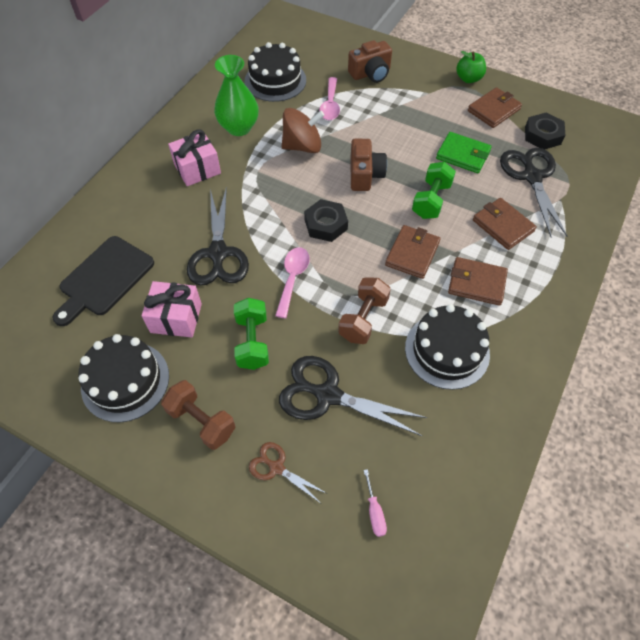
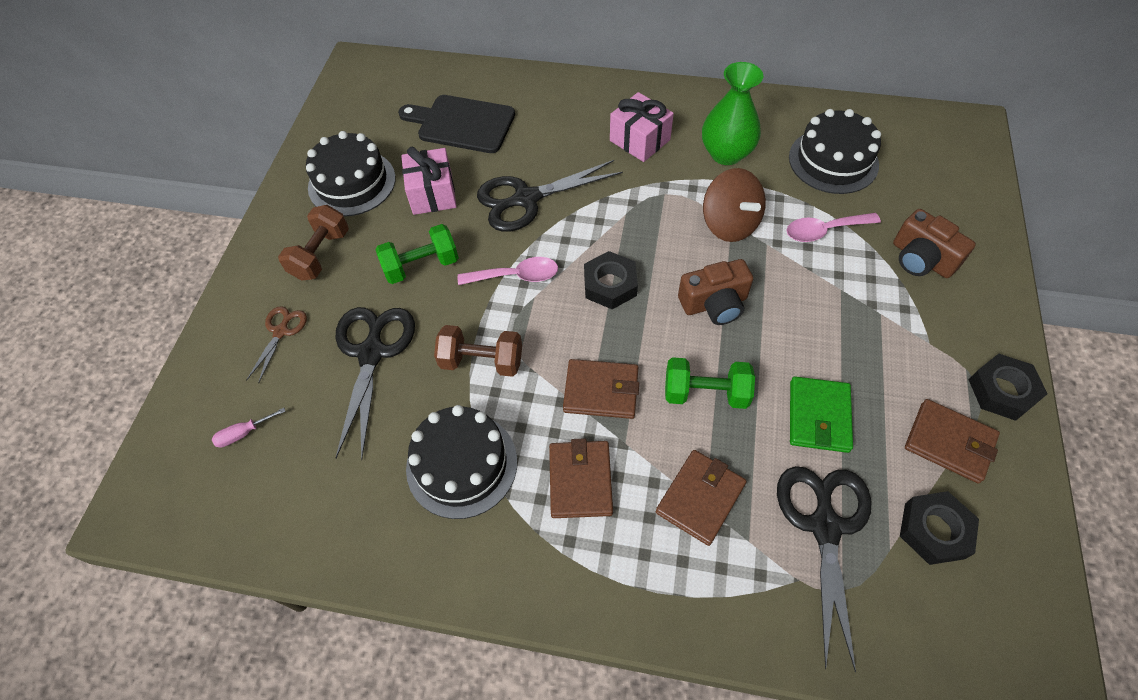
camera: 75 degrees right, 0 degrees up
(468, 79) = (1002, 391): green apple -> black nut
(531, 177) = (825, 526): black scissors -> black scissors turned 60 degrees counterclockwise

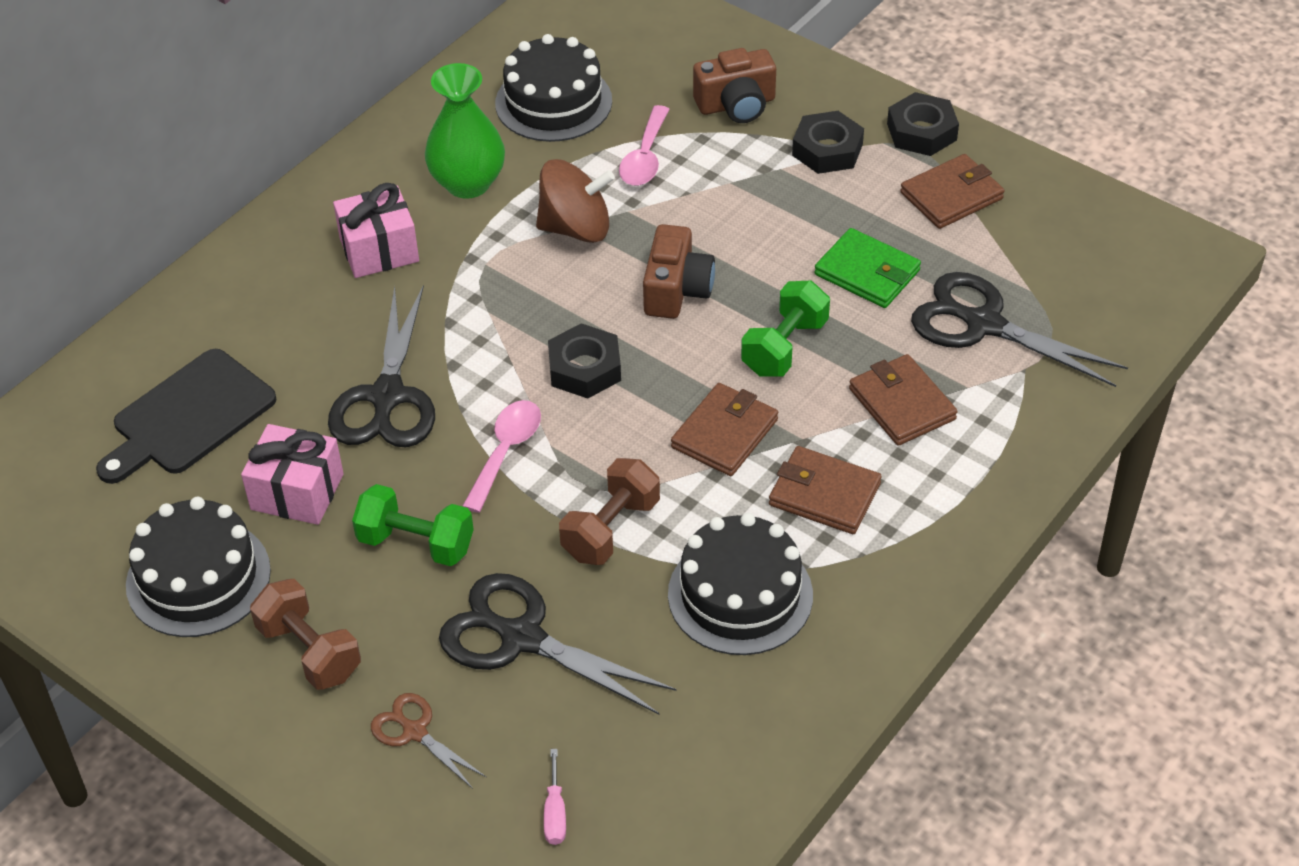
camera: 65 degrees left, 10 degrees down
(421, 266) = (416, 543): green dumbbell -> green dumbbell turned 75 degrees counterclockwise
(934, 530) = (1029, 251): black nut -> black nut (827, 150)

